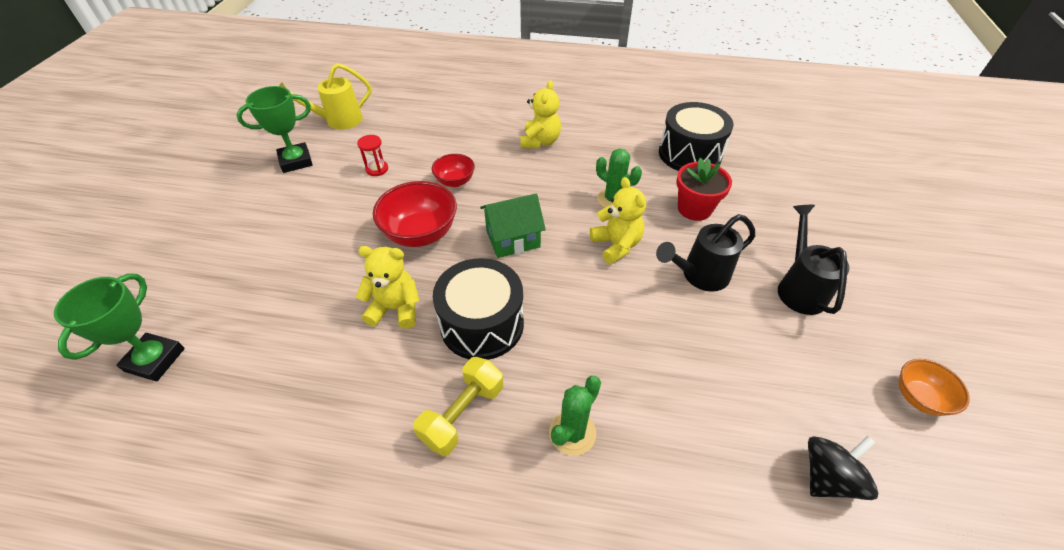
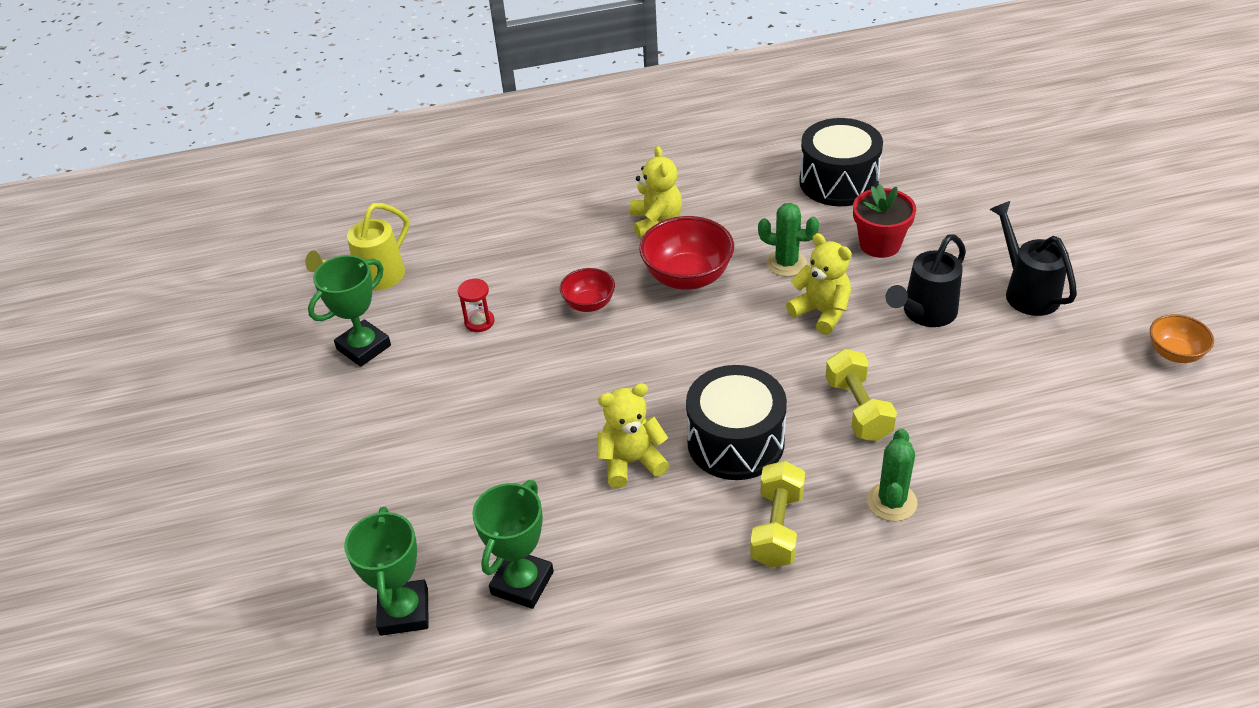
camera: 20 degrees left, 5 degrees down
(247, 374) = (522, 583): none -> green trophy
(421, 234) = (595, 376): red bowl -> red bowl (687, 277)
(513, 239) = (705, 345): green house -> none
(596, 335) = (858, 409): none -> yellow dumbbell
(828, 477) = (1129, 448): black spinning top -> none

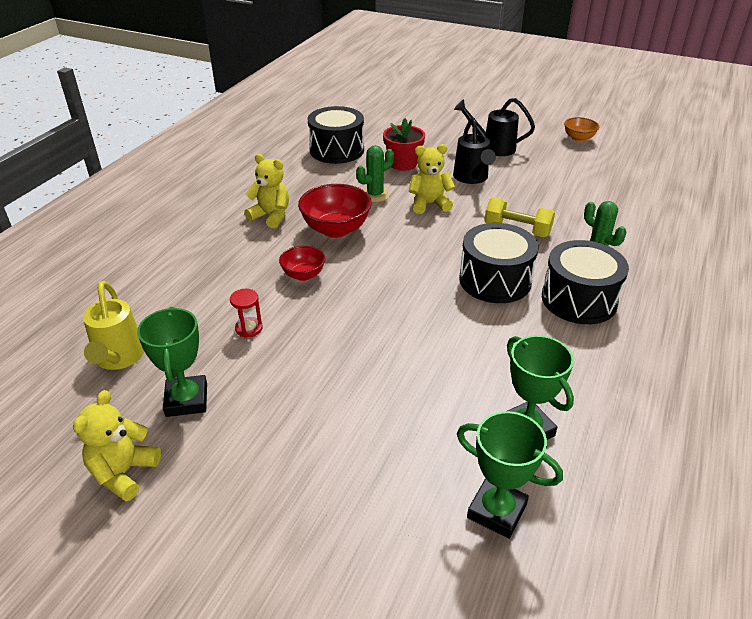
camera: 55 degrees left, 5 degrees down
(631, 462) = (466, 327): yellow teddy bear -> yellow teddy bear (124, 473)
(777, 528) = (579, 299): yellow dumbbell -> black drum

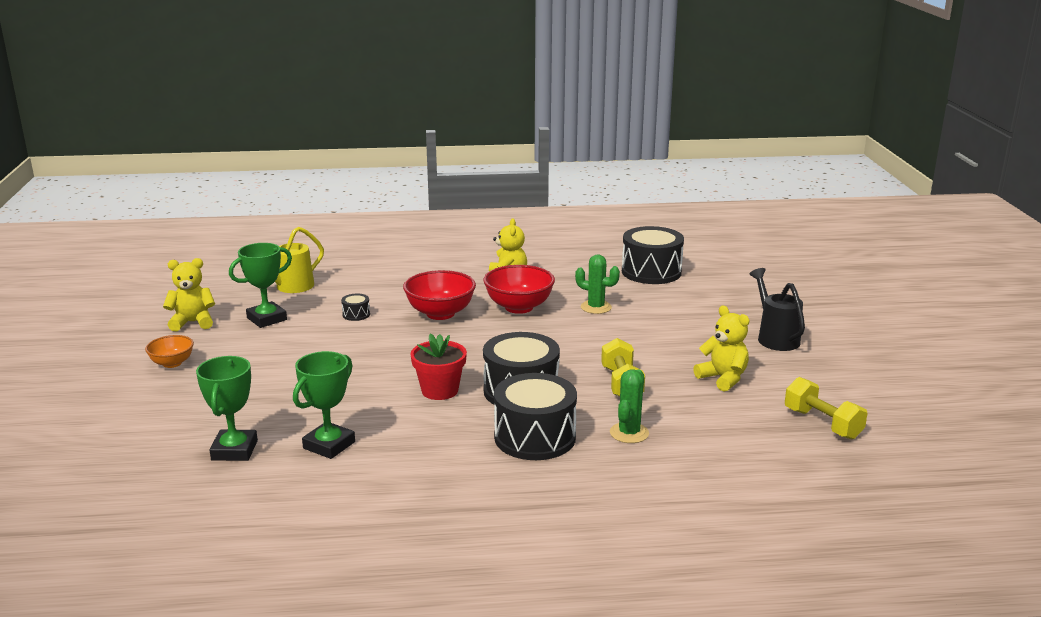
camera: 60 degrees right, 15 degrees down
(249, 328) = (356, 314): red hourglass -> black drum
(303, 275) = (440, 313): red bowl -> red bowl, size x1.72
(403, 164) = (670, 304): red flower pot -> red flower pot (440, 390)
(429, 204) = (613, 333): yellow teddy bear -> yellow teddy bear (723, 378)
(472, 178) = (692, 341): black watering can -> none
(578, 138) = (881, 379): orange bowl -> orange bowl (172, 363)
(624, 178) = (822, 424): none -> yellow dumbbell

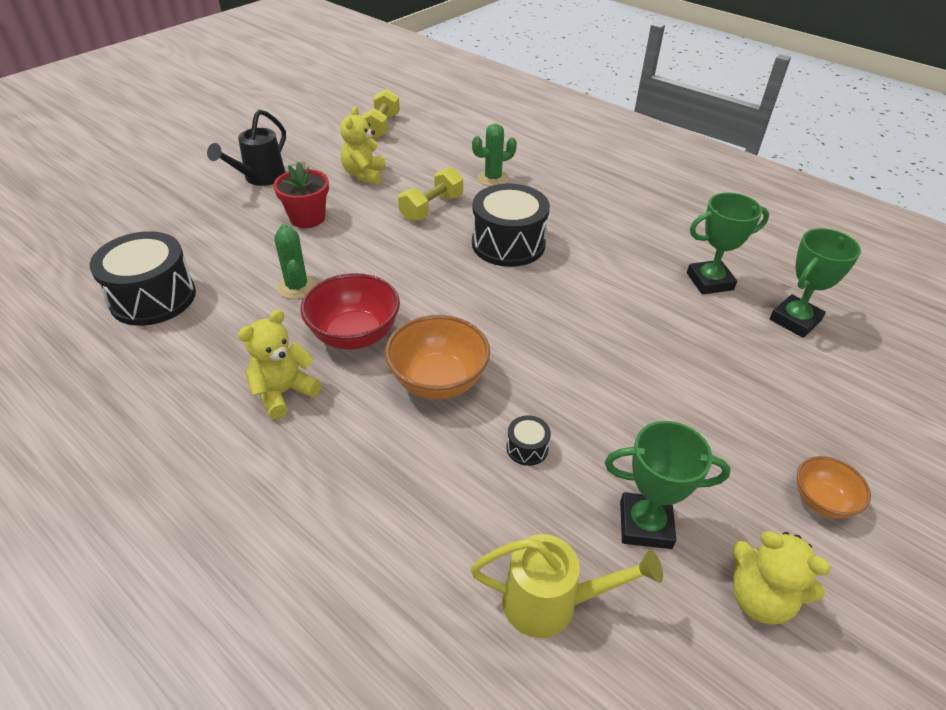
camera: 135 degrees left, 20 degrees up
(440, 313) = (438, 381): red bowl -> orange bowl
(440, 390) = (568, 281): red flower pot -> red flower pot (307, 218)
(535, 437) = (554, 207): black drum -> none

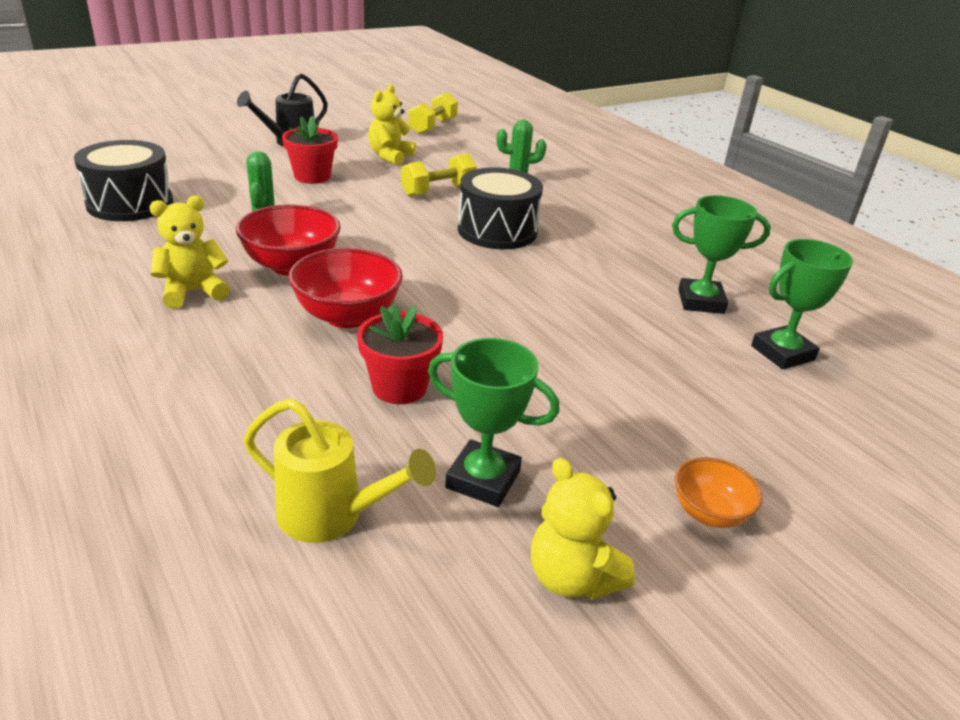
camera: 15 degrees right, 10 degrees down
(438, 381) = (347, 316): orange bowl -> red bowl
(527, 448) = (399, 387): black drum -> red flower pot

